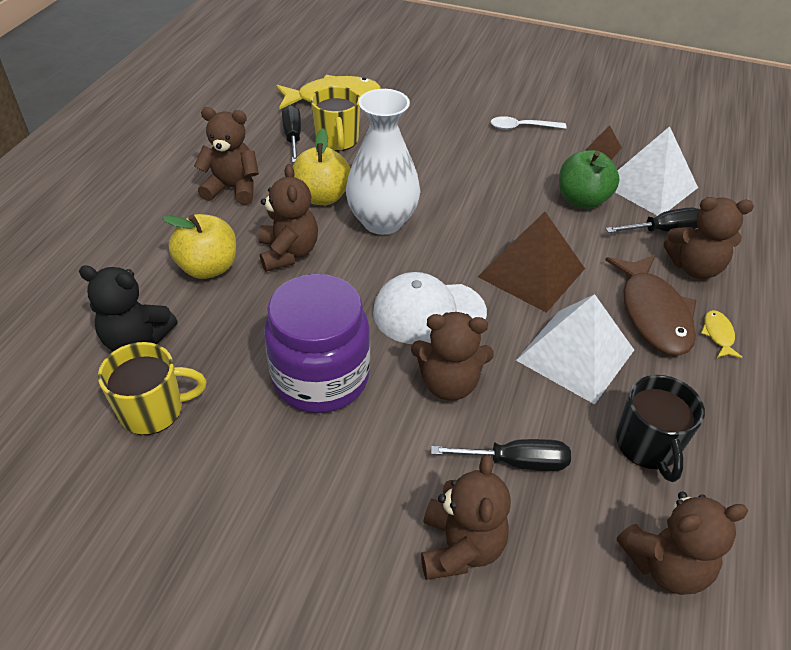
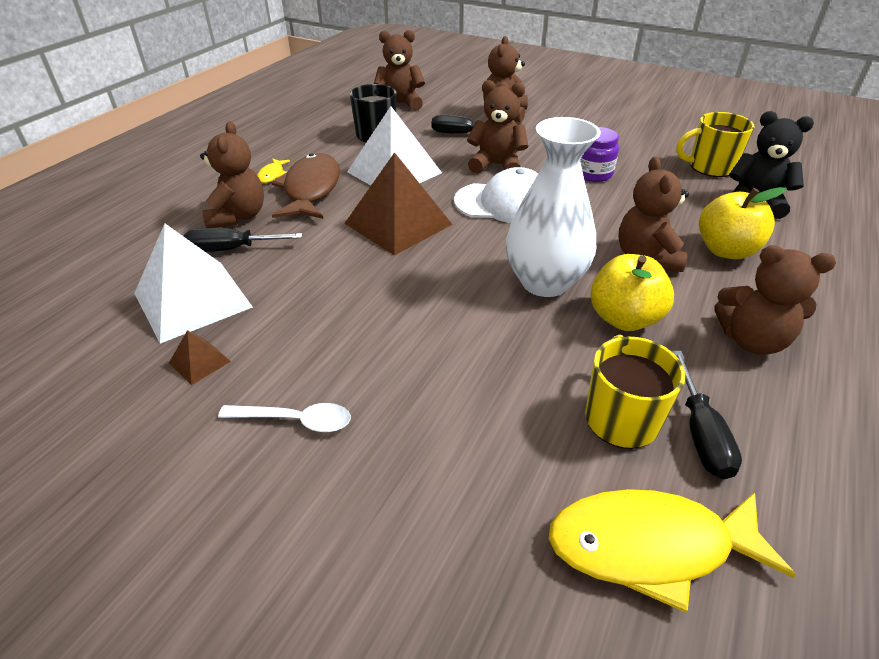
camera: 170 degrees left, 5 degrees down
(320, 377) = (593, 174): purple jar -> purple jar, size x0.53
(582, 200) = (293, 288): green apple -> none
(694, 267) = (238, 216): brown teddy bear -> brown teddy bear turned 75 degrees clockwise

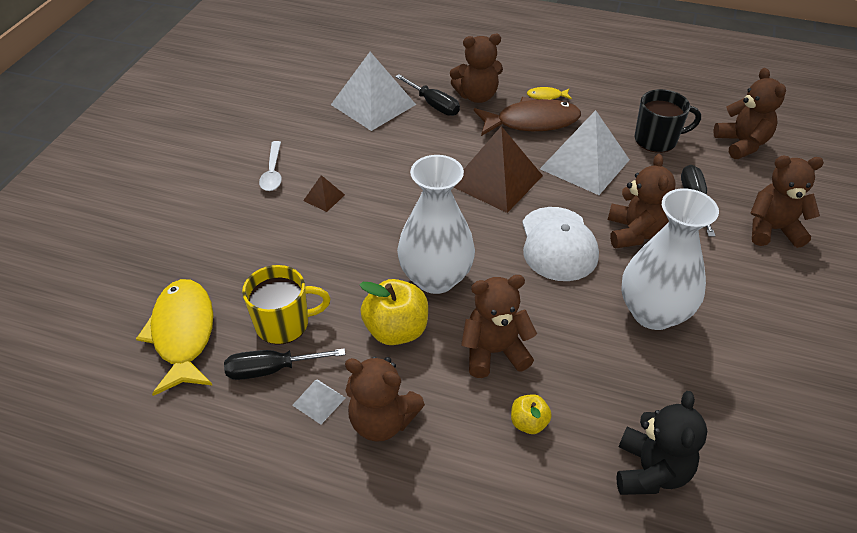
camera: 80 degrees right, 5 degrees up
(199, 362) = (316, 124): brown pyramid -> brown pyramid (324, 197)
(232, 249) = (433, 105): black screwdriver -> black screwdriver turned 150 degrees clockwise
(593, 174) = (653, 313): purple jar -> white vase
(710, 167) = (731, 435): yellow mug -> none
(726, 250) = (528, 423): yellow apple -> yellow apple, size x0.54
(739, 389) = (319, 401): none -> white pyramid
(751, 340) = (382, 421): brown teddy bear -> brown teddy bear turned 75 degrees counterclockwise

